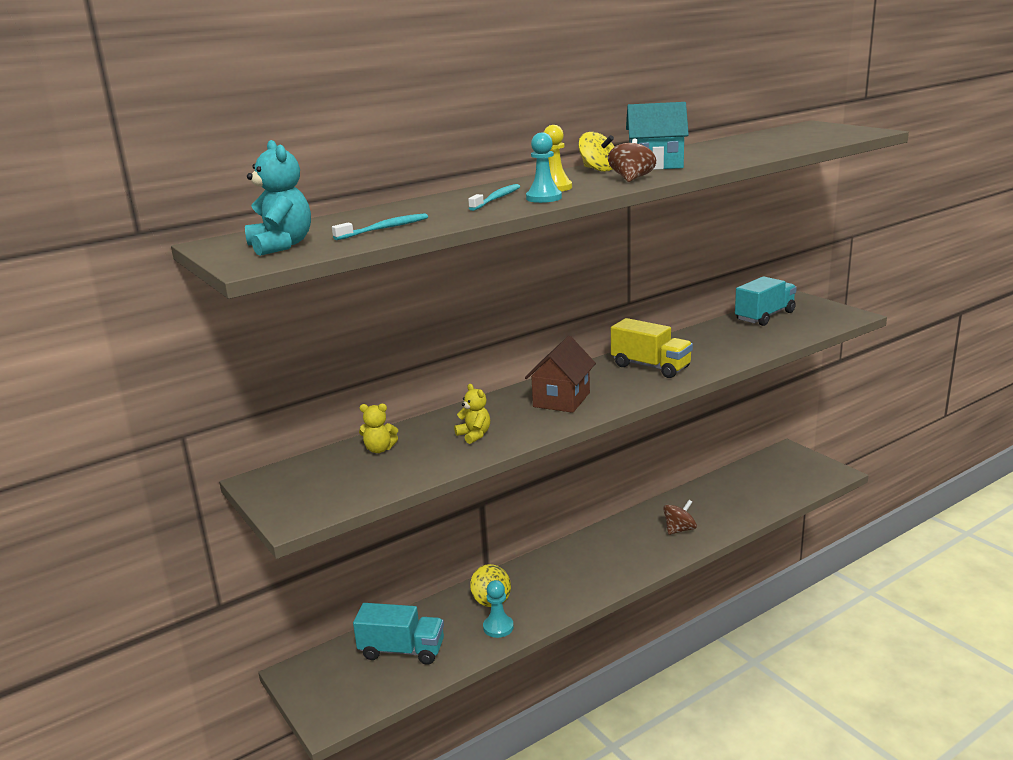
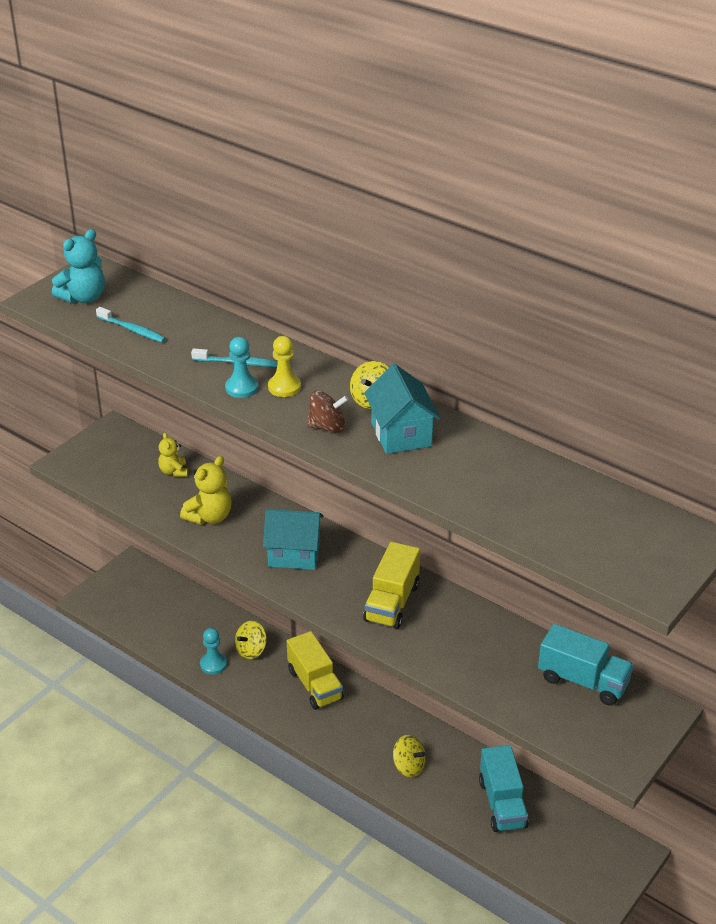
camera: 70 degrees right, 15 degrees up
(402, 650) = (170, 614): turquoise truck -> turquoise truck (502, 803)
(474, 435) = (209, 517): yellow teddy bear -> yellow teddy bear, size x1.58
(559, 566) = (315, 685): none -> yellow truck
(561, 400) = (294, 554): brown house -> turquoise house
(679, 530) = (409, 766): brown spinning top -> yellow spinning top

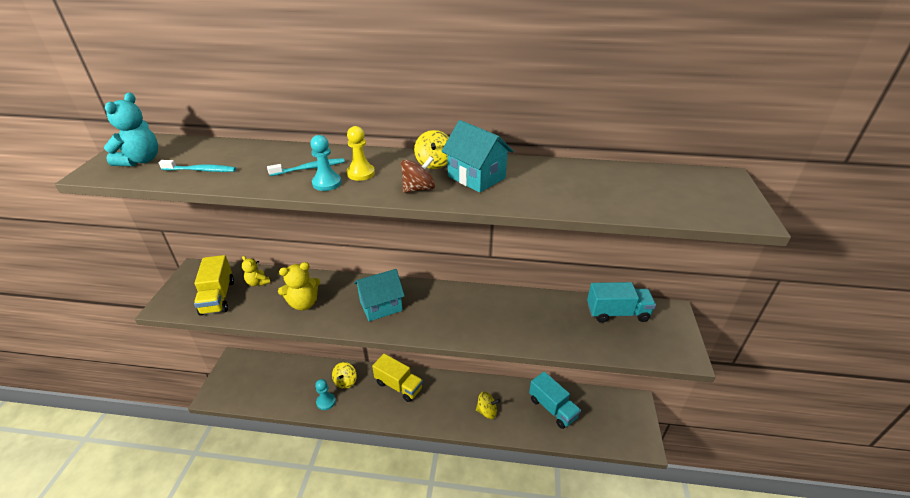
camera: 30 degrees left, 0 degrees up
(209, 517) = (303, 303): yellow teddy bear -> yellow teddy bear turned 60 degrees clockwise
(392, 602) = (468, 312): yellow truck -> yellow truck (218, 297)

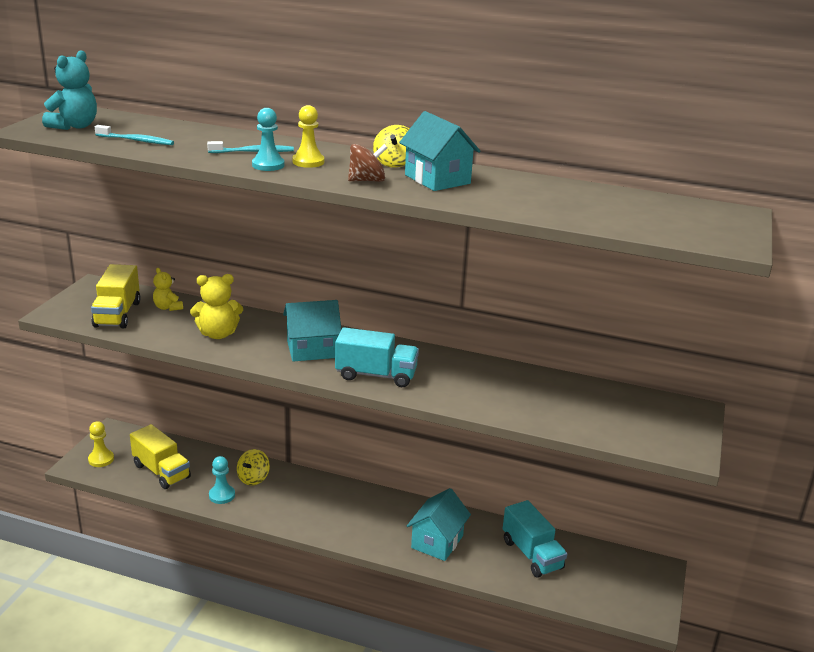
camera: 10 degrees right, 10 degrees down
(229, 387) = (101, 459): none -> yellow pawn
(398, 385) = (324, 494): yellow truck -> yellow truck (161, 471)
(487, 411) = (437, 542): yellow spinning top -> turquoise house
(617, 313) = (617, 400): turquoise truck -> turquoise truck (376, 375)

